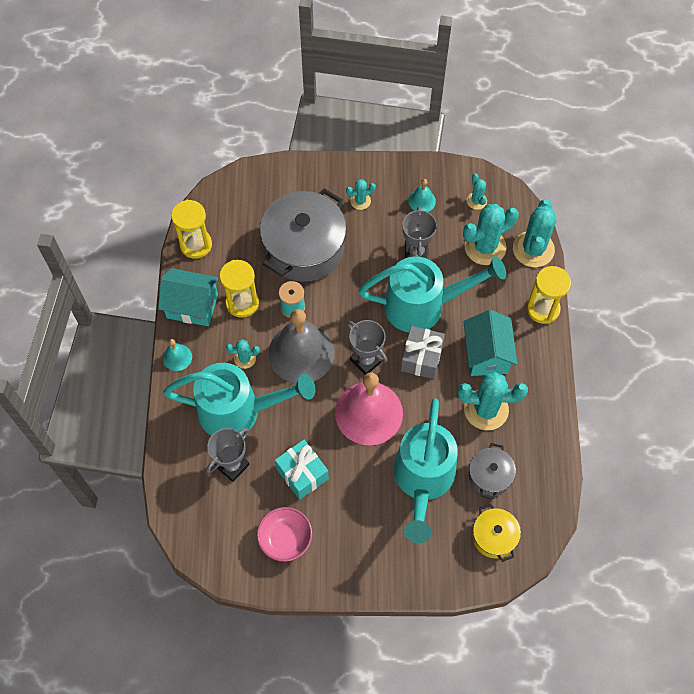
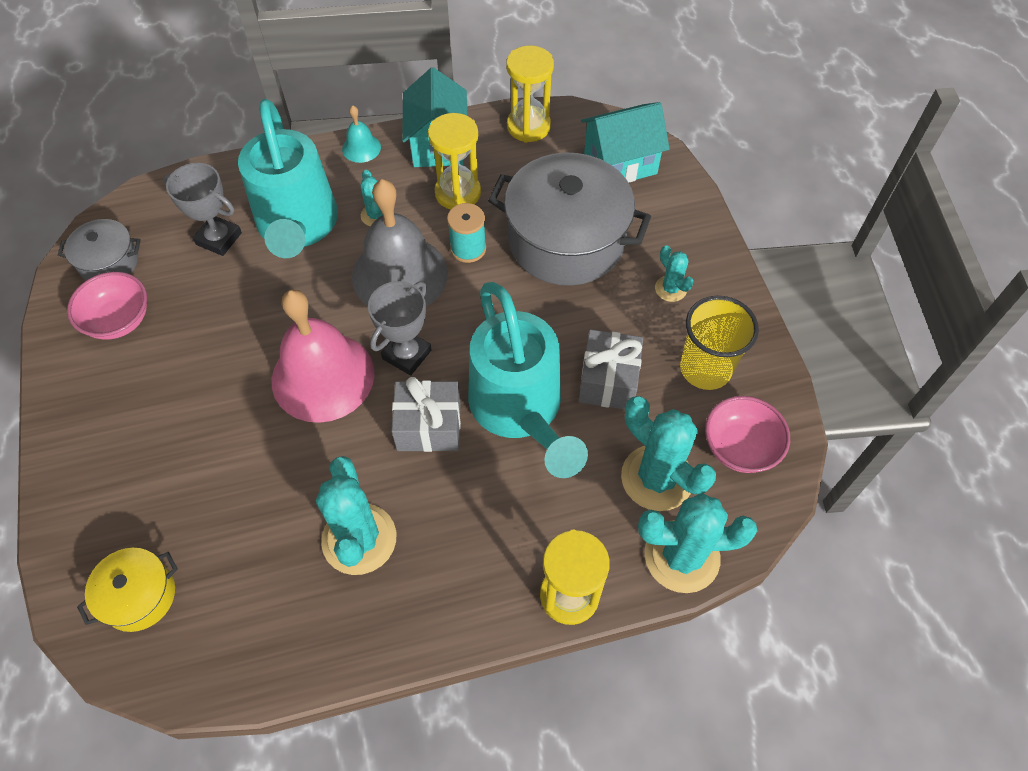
camera: 75 degrees right, 5 degrees down
(302, 474) = (216, 317): turquoise gift -> none
(416, 253) = (608, 380): grey trophy -> grey gift
(422, 201) = (705, 368): turquoise bell -> yellow cup
(422, 480) = (224, 471): turquoise watering can -> none
(476, 201) = (739, 447): turquoise cactus -> pink bowl
(486, 354) = (458, 520): turquoise house -> turquoise house (620, 163)
(490, 476) = (243, 568): grey pot -> grey pot (109, 262)

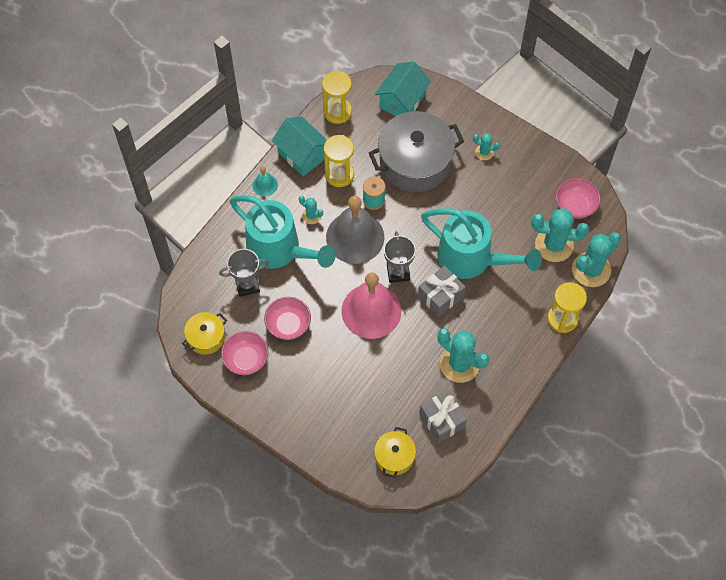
camera: 40 degrees left, 5 degrees up
(109, 262) = (206, 337): grey pot -> yellow pot
(210, 317) = (288, 325): none -> pink bowl
(608, 380) = (496, 217): grey gift -> grey gift (442, 420)
(705, 368) = (532, 180): yellow cup -> none

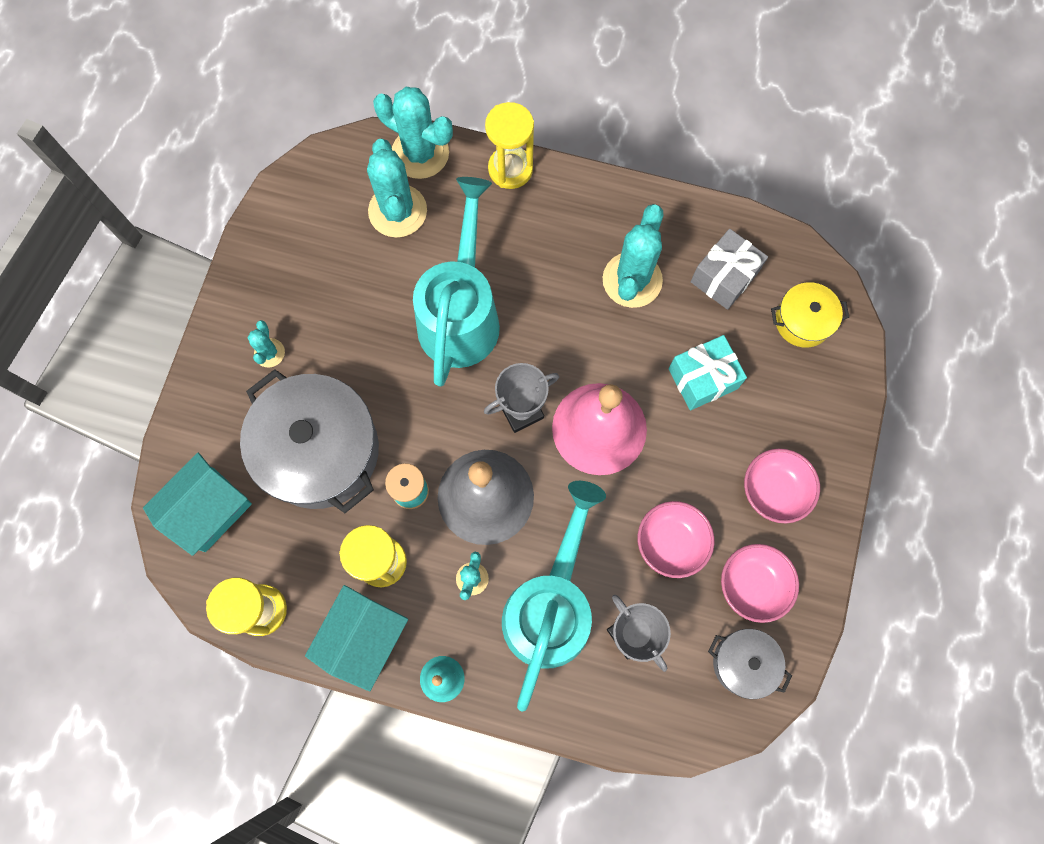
camera: 110 degrees left, 10 degrees up
(206, 337) = (743, 663): yellow pot -> grey pot
(379, 381) = (702, 378): none -> turquoise gift
(402, 101) = (210, 510): turquoise house -> turquoise house turned 60 degrees counterclockwise
(440, 296) = (537, 339): grey gift -> none
(575, 206) = (323, 200): pink bowl -> pink bowl (774, 490)

